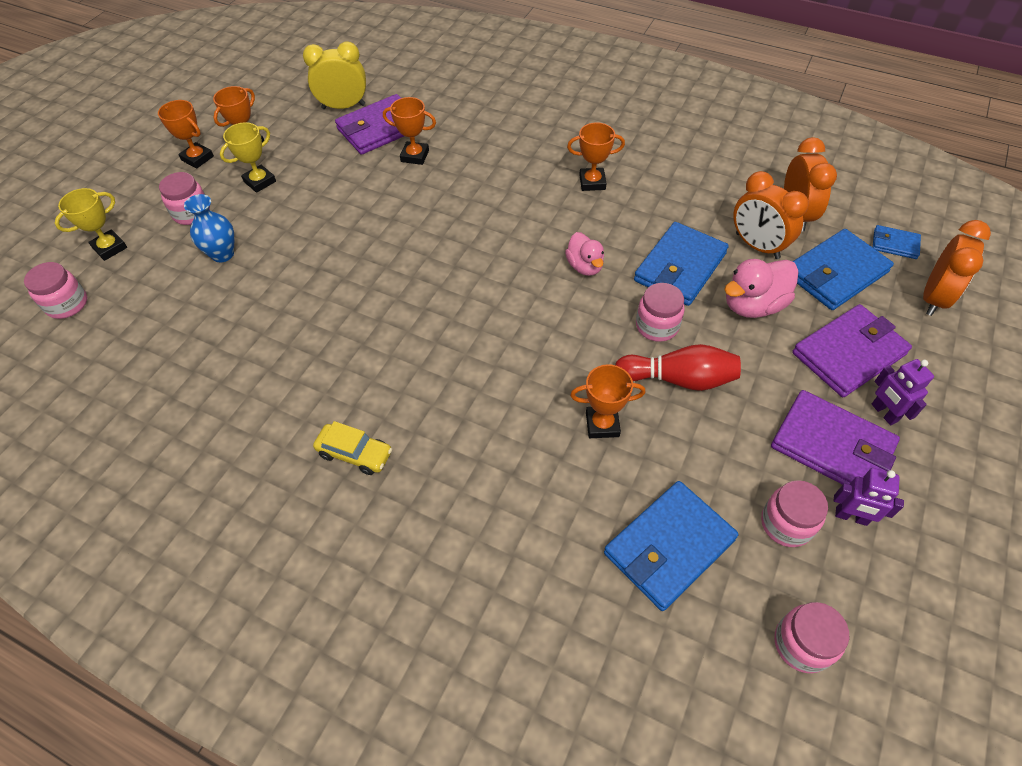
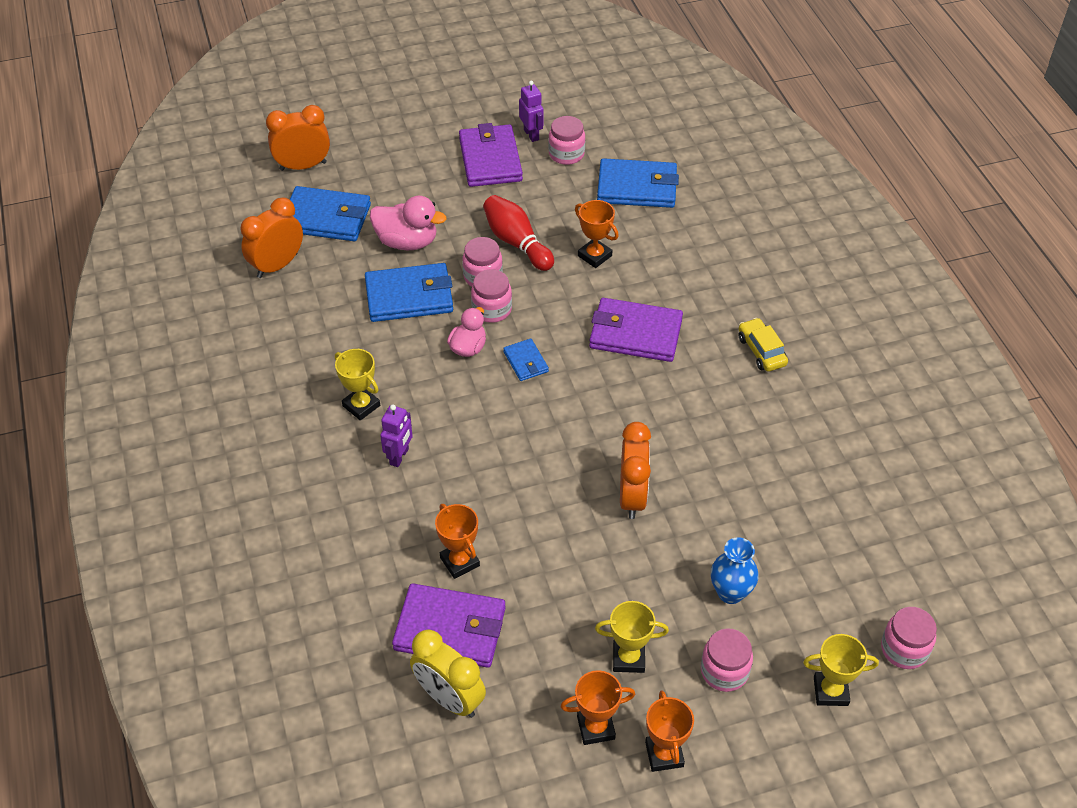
camera: 135 degrees left, 5 degrees down
(592, 182) = (361, 406): orange trophy -> yellow trophy
(757, 246) = (338, 268): orange clock -> orange clock (632, 496)
(802, 644) = (627, 122): pink jar -> pink jar (492, 309)
(848, 353) = (403, 182): purple wallet -> purple wallet (635, 334)
(884, 413) = (438, 150): purple robot -> purple robot (399, 456)
(894, 244) = (260, 203): blue wallet -> blue wallet (526, 362)

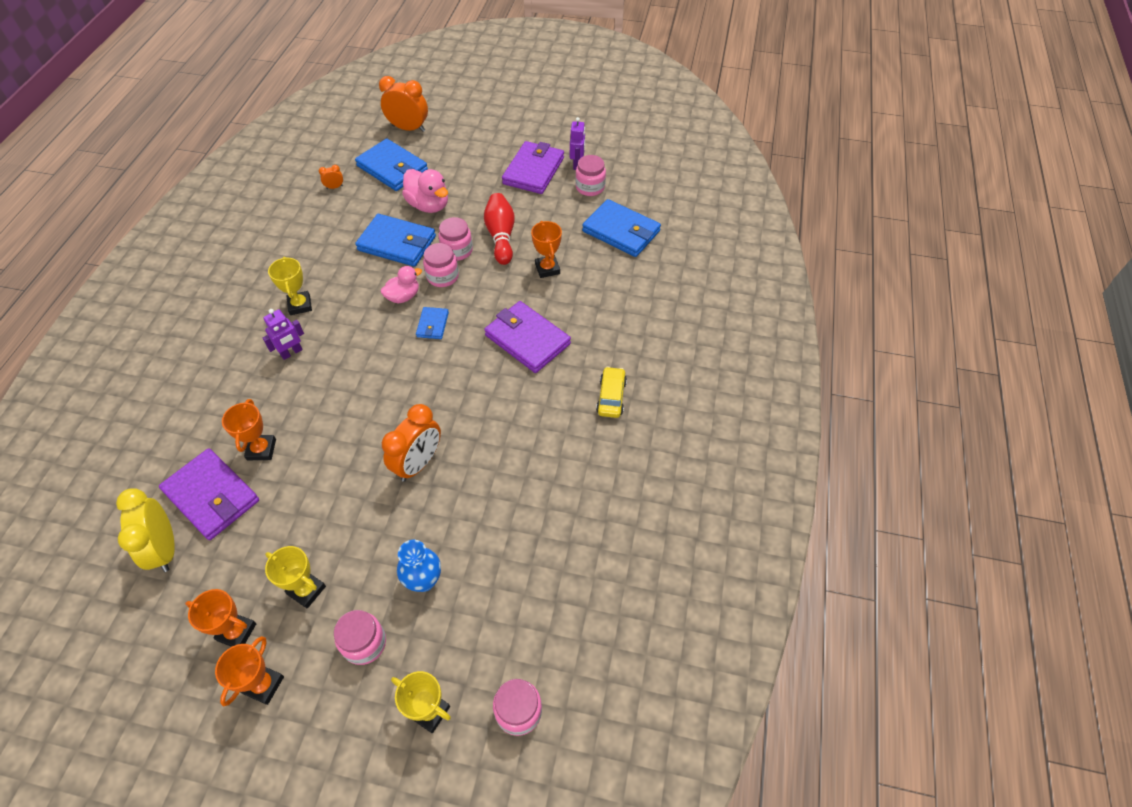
camera: 30 degrees right, 5 degrees up
(277, 265) = (334, 187): orange clock -> orange clock, size x0.44

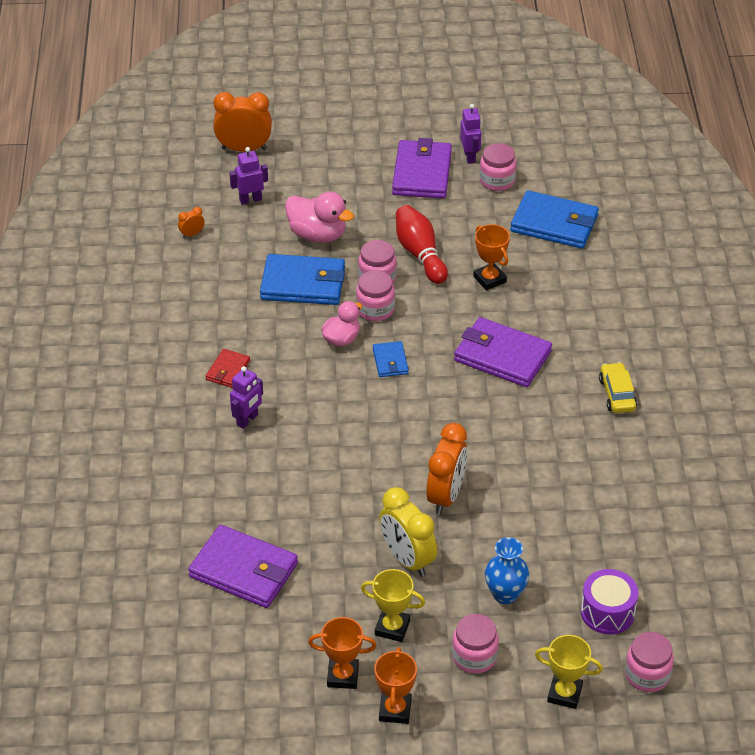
camera: 15 degrees left, 10 degrees down
(165, 548) = (224, 625): yellow clock -> yellow clock (407, 559)
(261, 449) = (271, 518): orange trophy -> none
(300, 305) = (228, 370): yellow trophy -> red wallet
(392, 168) = (250, 200): blue wallet -> purple robot
(510, 626) = (607, 612): none -> purple drum

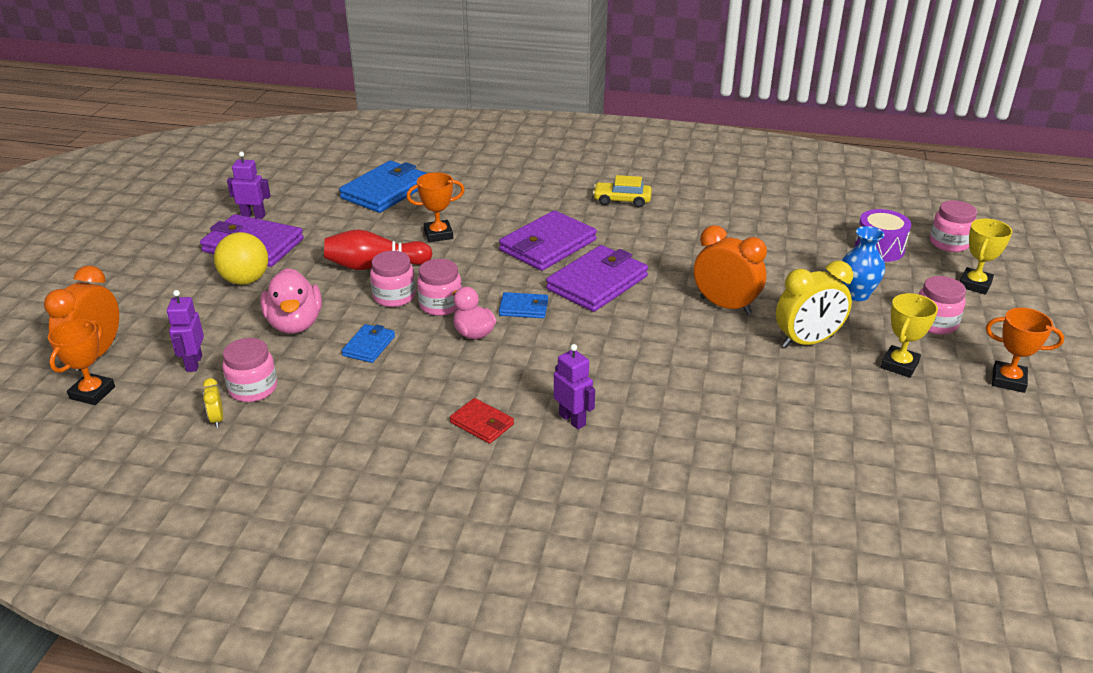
camera: 75 degrees left, 10 degrees down
(192, 234) = (217, 419): orange clock -> yellow clock
(244, 570) = (813, 456): purple wallet -> purple wallet (597, 283)
(303, 283) = (369, 346): blue wallet -> blue wallet, size x0.51
(317, 235) = (295, 324): pink duck -> pink duck turned 120 degrees clockwise
(343, 676) = (967, 407): orange trophy -> orange trophy (92, 393)
(368, 187) = (245, 280): none -> yellow ball
(497, 181) = (302, 208): pink jar -> pink jar (253, 389)

